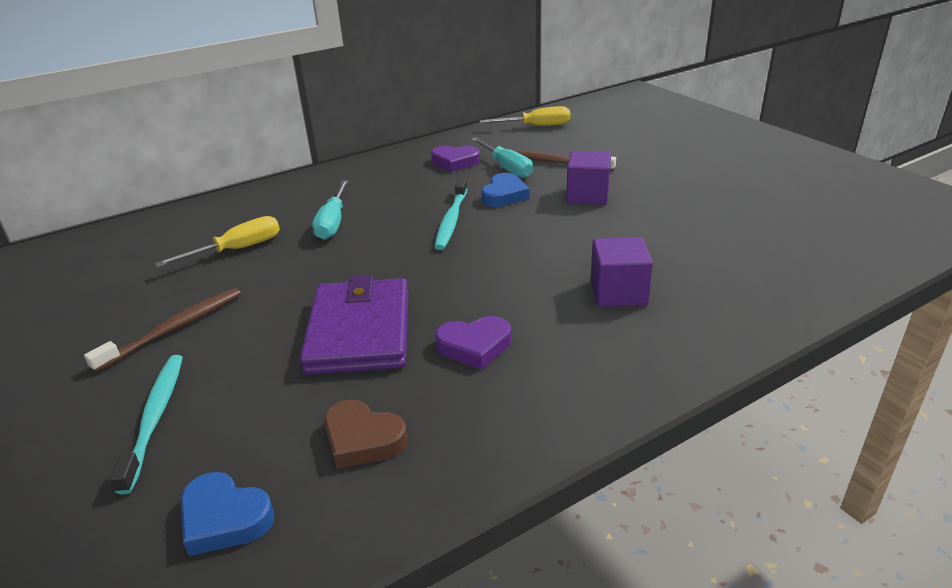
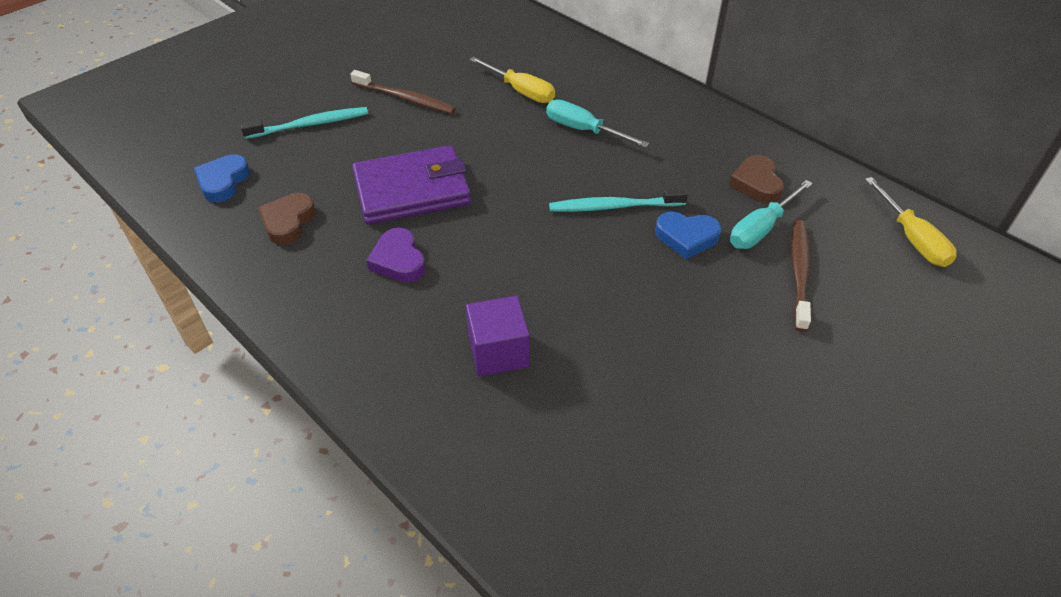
camera: 75 degrees right, 15 degrees up
(333, 222) = (583, 130): turquoise screwdriver -> turquoise screwdriver turned 45 degrees clockwise
(455, 162) = (756, 183): purple heart -> brown heart
(587, 195) = (714, 310): purple cube -> none

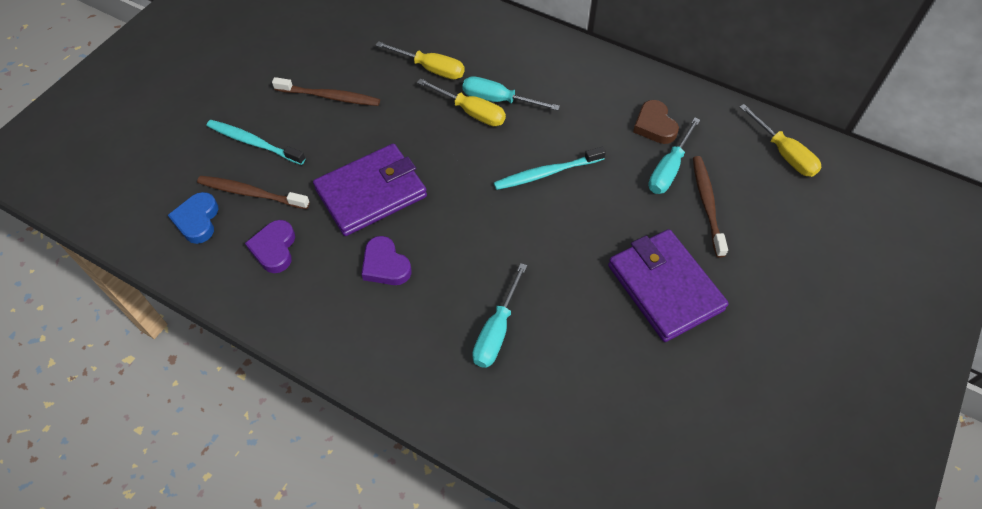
camera: 15 degrees left, 10 degrees up
(287, 167) = (250, 193): none -> brown toothbrush
(288, 222) = (274, 249): brown heart -> purple heart
(311, 124) = (253, 142): turquoise toothbrush -> turquoise toothbrush turned 120 degrees counterclockwise
(498, 352) = (496, 331): purple cube -> turquoise screwdriver
(549, 136) = (471, 112): none -> yellow screwdriver
(686, 237) = (613, 190): blue heart -> none
(720, 349) = (665, 287): none -> purple wallet

